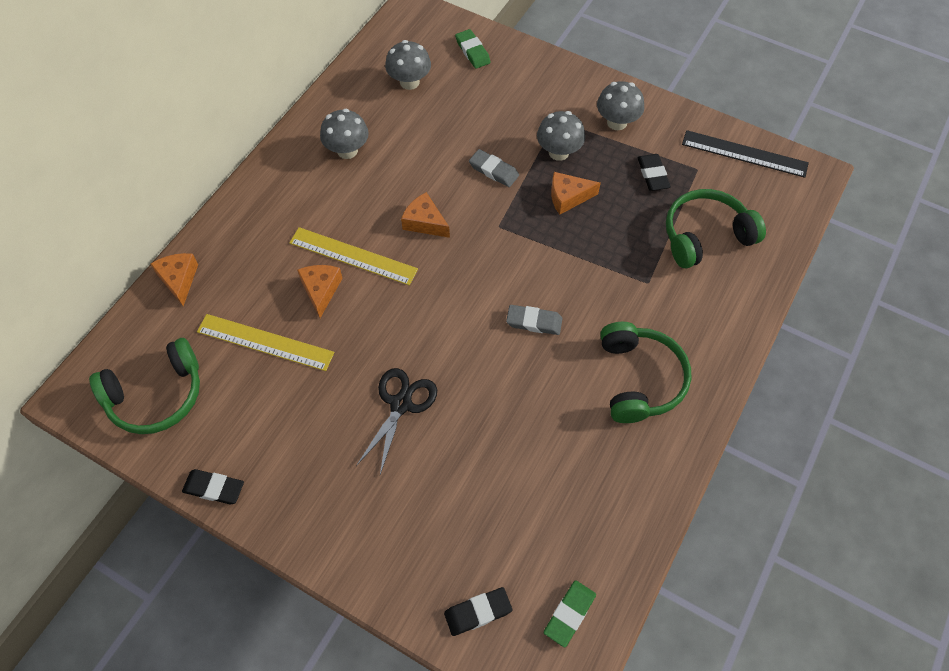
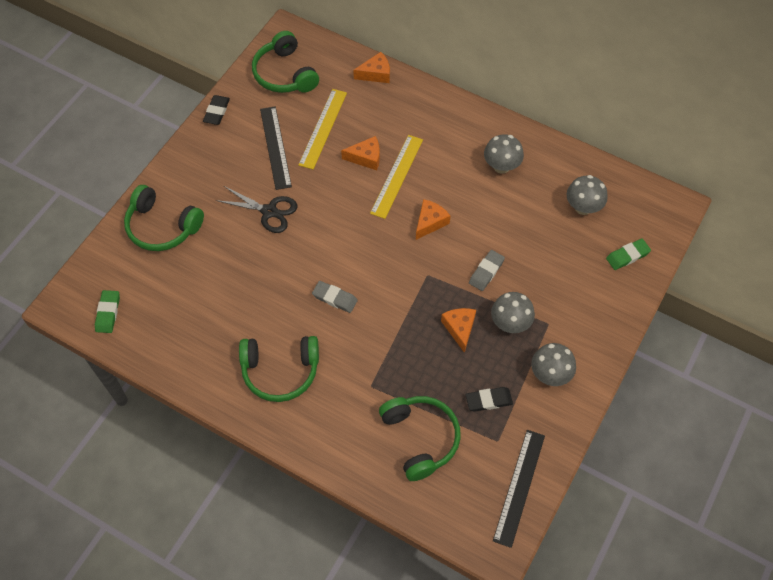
camera: 90 degrees right, 0 degrees up
(291, 402) = (275, 147): none -> black ruler
(421, 550) = (162, 226): none -> green headphones
(478, 612) = (117, 259): black eraser -> none
(534, 322) = (334, 298): grey eraser -> grey eraser turned 75 degrees counterclockwise
(569, 614) = (108, 313): green eraser -> green eraser turned 60 degrees clockwise

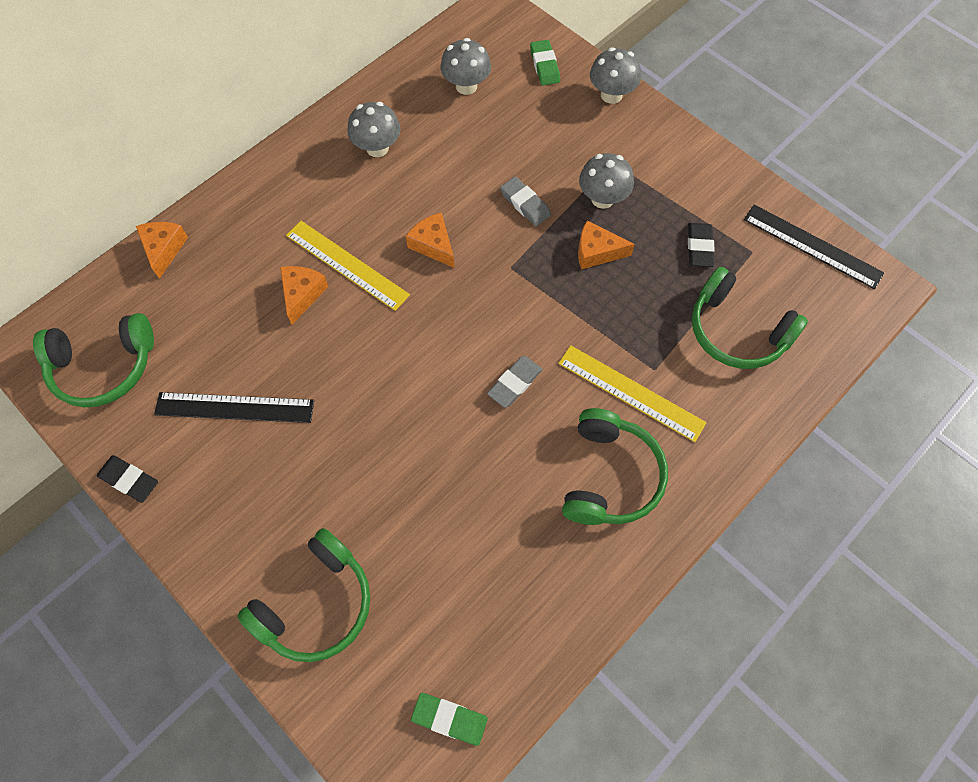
camera: 75 degrees left, 5 degrees up
(269, 211) = (345, 439): black scissors -> none
(323, 128) = (228, 337): yellow ruler -> yellow ruler (631, 392)
(420, 438) = (736, 331): green headphones -> green headphones turned 135 degrees counterclockwise
(550, 374) = (678, 178): grey mushroom -> grey mushroom (611, 95)

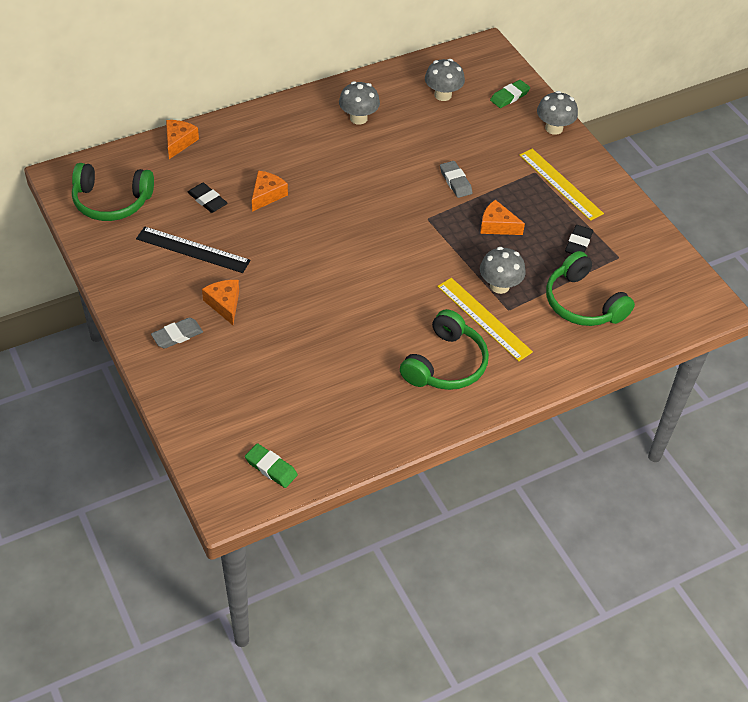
camera: 15 degrees right, 15 degrees down
(129, 480) = (105, 272): black eraser -> black eraser (207, 200)
(316, 604) = (205, 377): green headphones -> none
(347, 265) = (306, 185): yellow ruler -> yellow ruler (560, 184)
(433, 245) = (375, 189): orange cheese -> orange cheese (224, 304)
(515, 383) = (399, 290): grey eraser -> grey eraser (177, 335)
(544, 66) = (509, 96): green eraser -> green eraser turned 45 degrees clockwise
(602, 199) = (516, 193): grey mushroom -> grey mushroom (499, 286)
(812, 246) = (668, 265): black ruler -> none

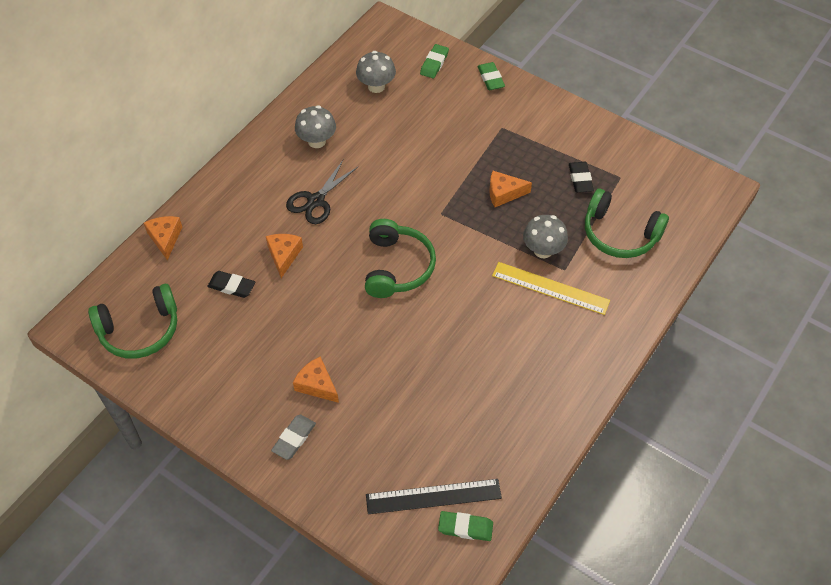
camera: 25 degrees left, 5 degrees up
(193, 250) = (251, 343): black ruler -> black ruler (433, 496)
(324, 164) = (316, 201): none -> black scissors
(445, 364) = (547, 347): green headphones -> green headphones (397, 267)
(455, 181) = (441, 166): grey eraser -> none
(554, 128) = (490, 78): grey mushroom -> green eraser
(560, 184) = (530, 129): yellow ruler -> none

